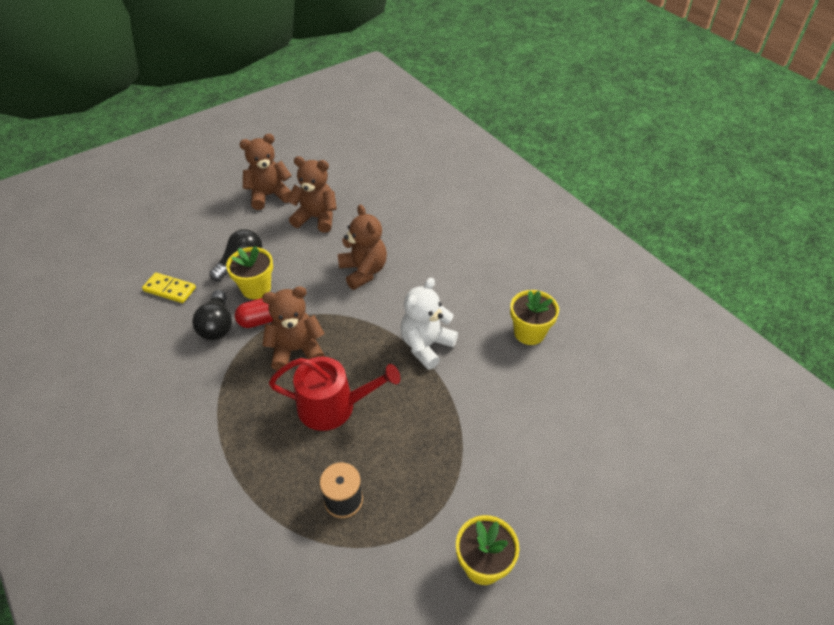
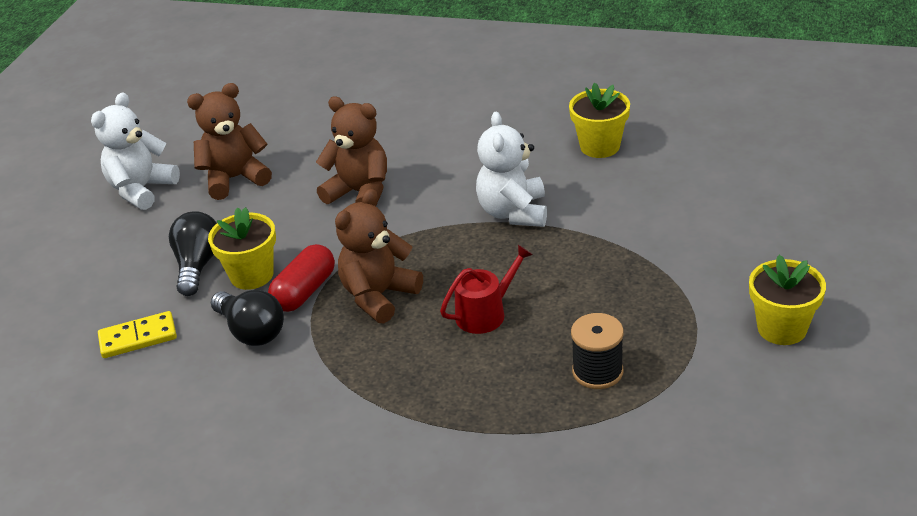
camera: 35 degrees left, 10 degrees down
(269, 195) = (141, 190): brown teddy bear -> white teddy bear
(333, 406) = (485, 313): red watering can -> red watering can, size x0.64

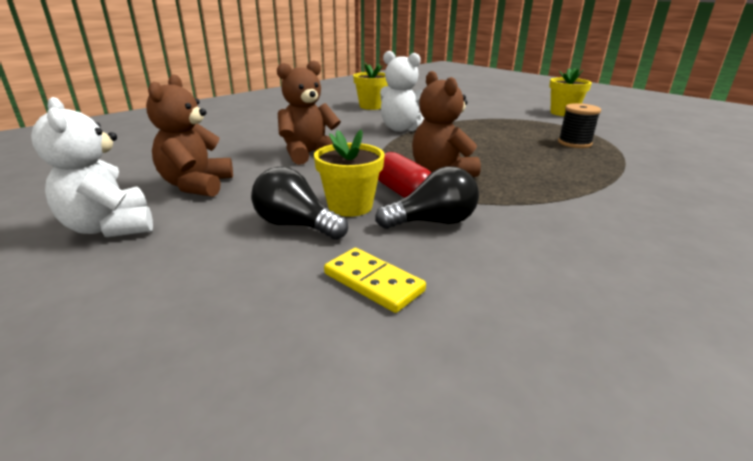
camera: 65 degrees left, 10 degrees down
(138, 337) = (373, 282): yellow domino -> yellow domino turned 60 degrees counterclockwise
(485, 313) = (494, 152): red watering can -> none

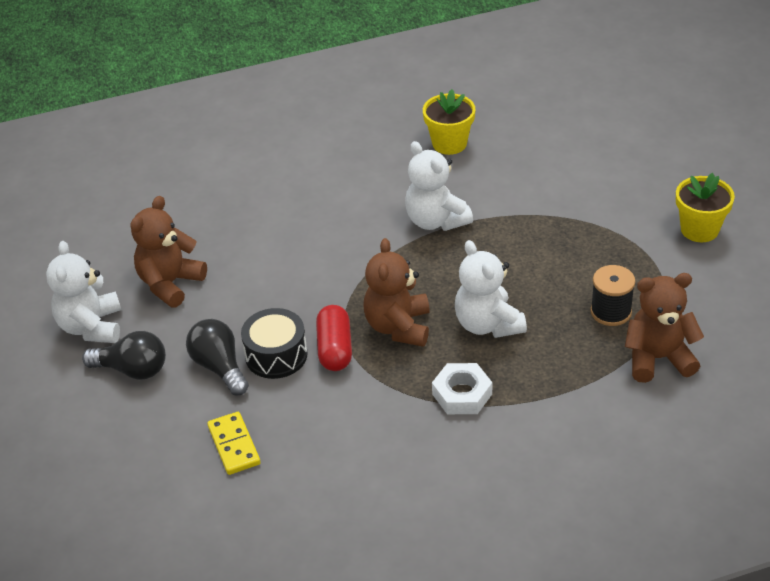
camera: 30 degrees right, 15 degrees up
(308, 154) = (295, 253): brown teddy bear -> brown teddy bear (658, 358)
(350, 206) = (276, 355): yellow flower pot -> black drum
(432, 222) = (325, 397): black light bulb -> black light bulb (132, 370)
(506, 160) = (488, 324): none -> white teddy bear
(547, 195) = (462, 394): none -> white nut

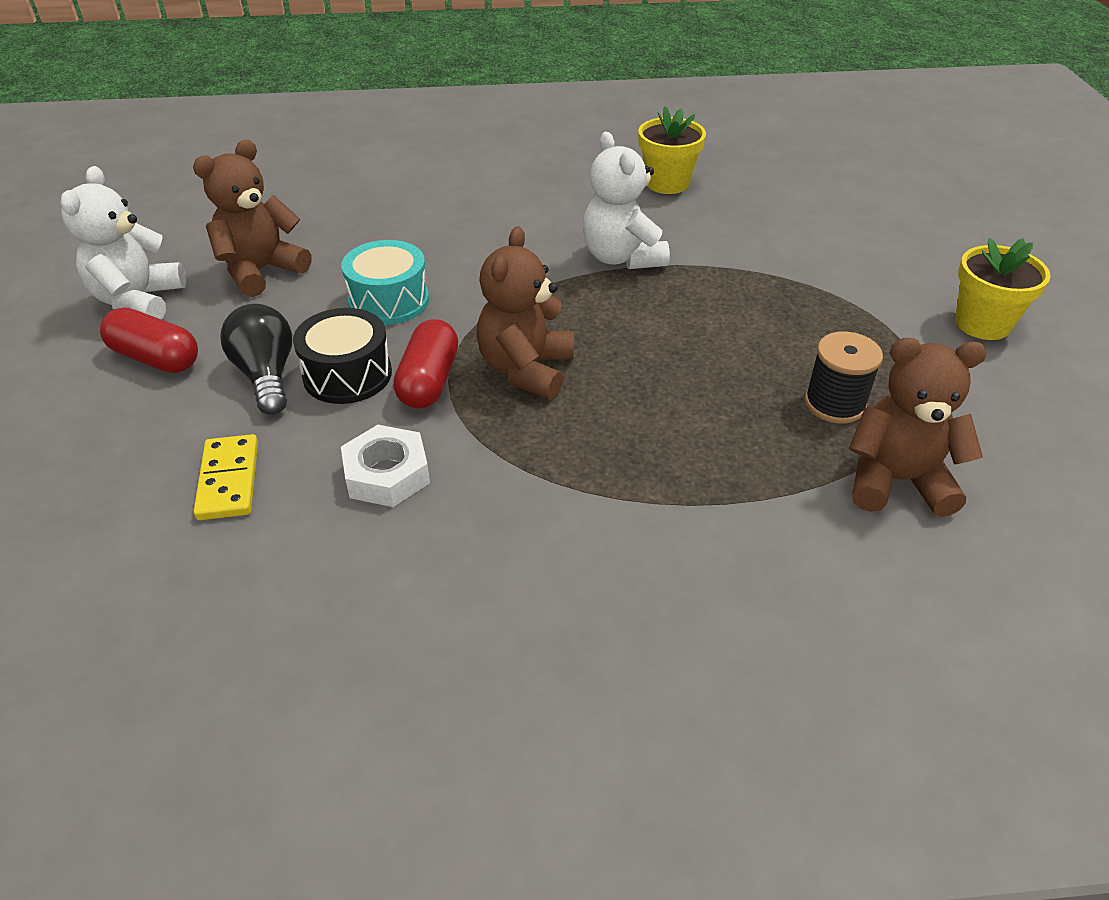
camera: 10 degrees right, 0 degrees up
(132, 370) = (155, 358): black light bulb -> red capsule
(278, 291) = (389, 301): none -> turquoise drum
(462, 394) = (583, 474): white nut -> white nut (387, 474)
(488, 324) = (651, 388): white teddy bear -> none

